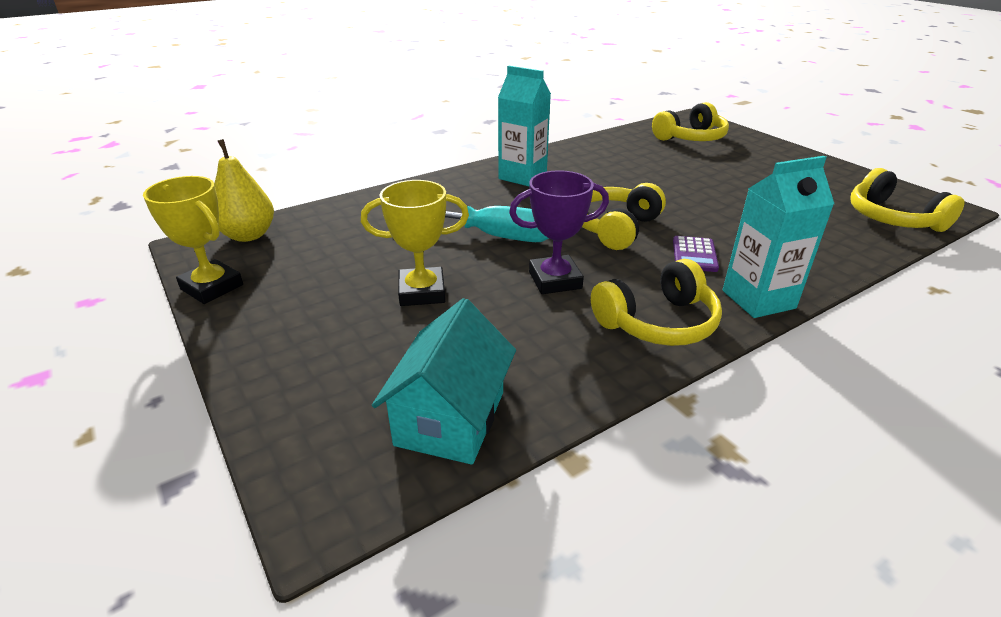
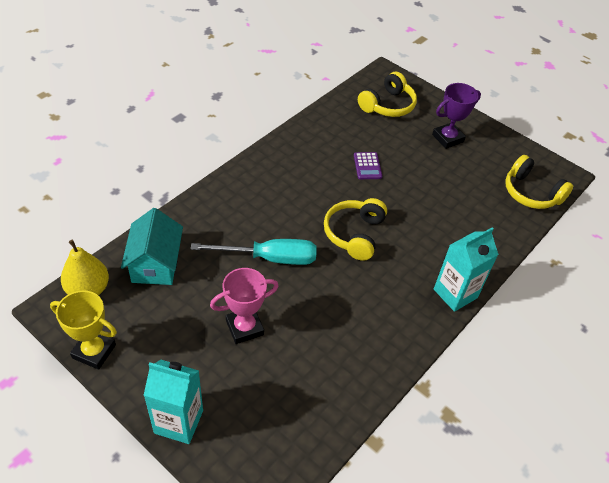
camera: 20 degrees left, 15 degrees up
(422, 292) = (244, 327): yellow trophy -> pink trophy
(450, 418) = (302, 430): turquoise house -> turquoise house (155, 264)
(522, 176) = (271, 179): turquoise carton -> turquoise carton (178, 422)
(555, 280) = (328, 298): purple trophy -> purple trophy (447, 138)
(657, 322) = (399, 327): yellow headphones -> none
(694, 255) = (411, 255): purple calculator -> purple calculator (367, 166)

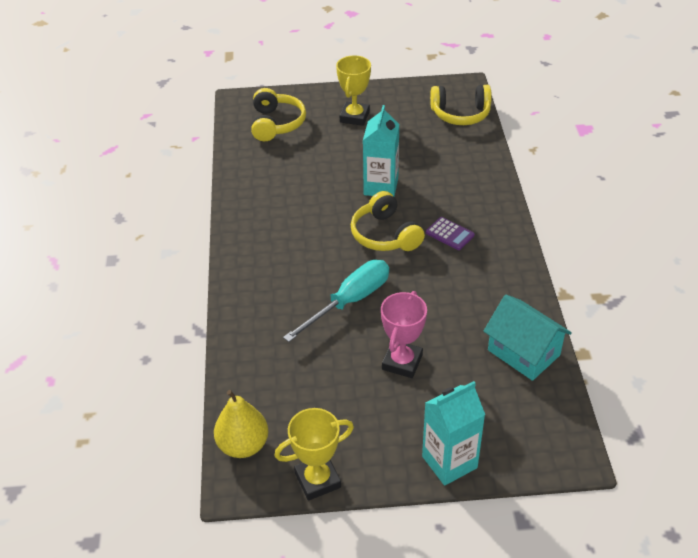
camera: 40 degrees left, 5 degrees down
(155, 264) = (269, 380): turquoise house -> turquoise house (523, 352)
(367, 166) = (325, 180): purple calculator -> purple calculator (450, 234)
(447, 138) = (354, 117): purple trophy -> yellow trophy
(455, 293) = (504, 219): turquoise carton -> turquoise carton (381, 187)

